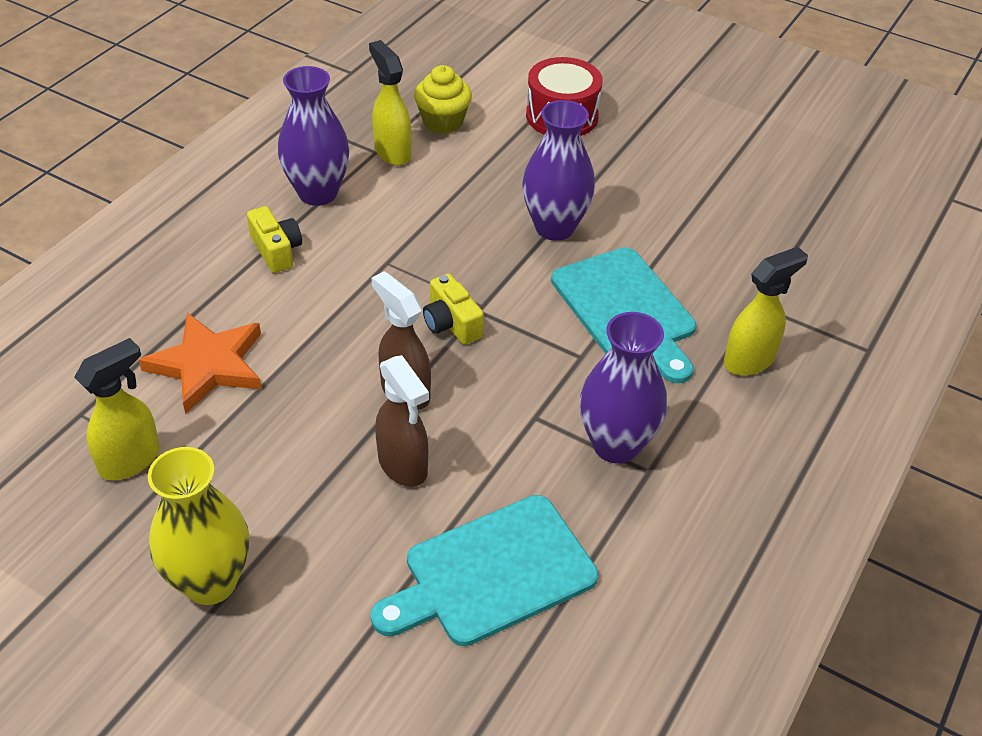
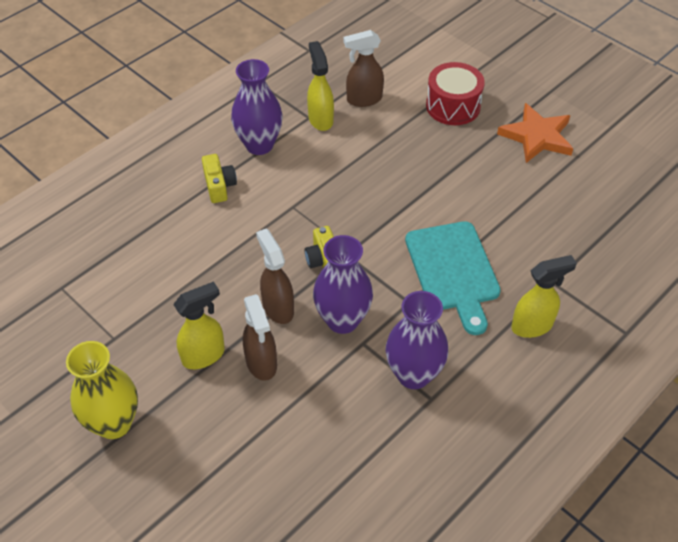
camera: 15 degrees right, 5 degrees up
(131, 460) = (85, 326): yellow spray bottle -> yellow spray bottle (204, 355)
(208, 365) = (151, 265): orange star -> orange star (537, 136)
(443, 122) = (363, 99): yellow cupcake -> brown spray bottle
(492, 573) = (299, 454): turquoise cutting board -> none
(554, 227) = (420, 197): purple vase -> purple vase (342, 320)

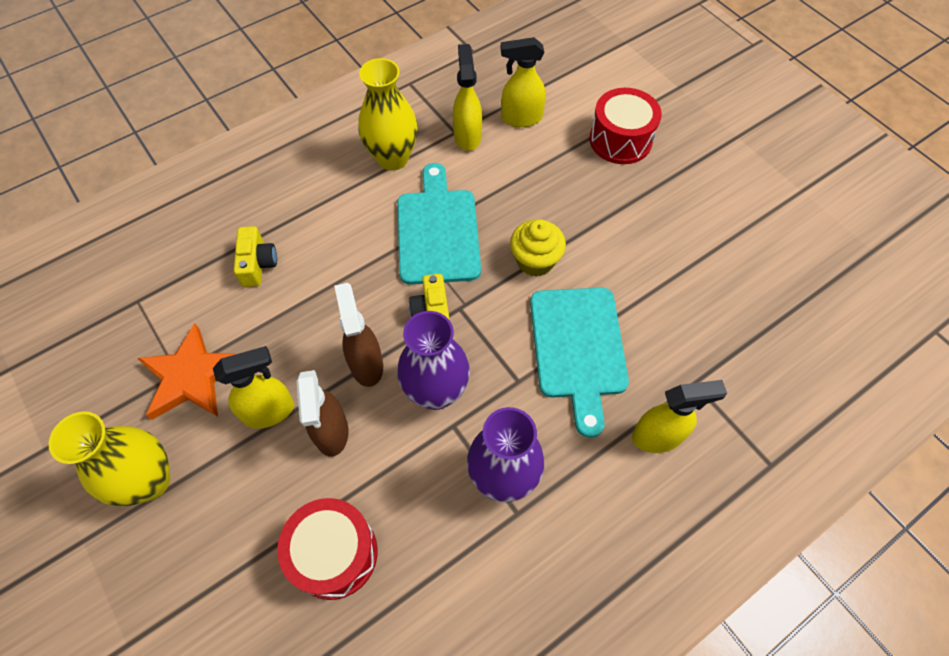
camera: 10 degrees right, 10 degrees up
(219, 186) = (337, 202): yellow camera -> yellow camera (258, 264)
(259, 145) = (392, 158): purple vase -> yellow vase
(287, 451) = (334, 553): none -> red drum
(313, 197) = (437, 231): none -> turquoise cutting board
(363, 99) = (521, 118): brown spray bottle -> yellow spray bottle
(402, 209) = (535, 261): none -> yellow cupcake
(537, 136) = (711, 191): orange star -> orange star (191, 376)

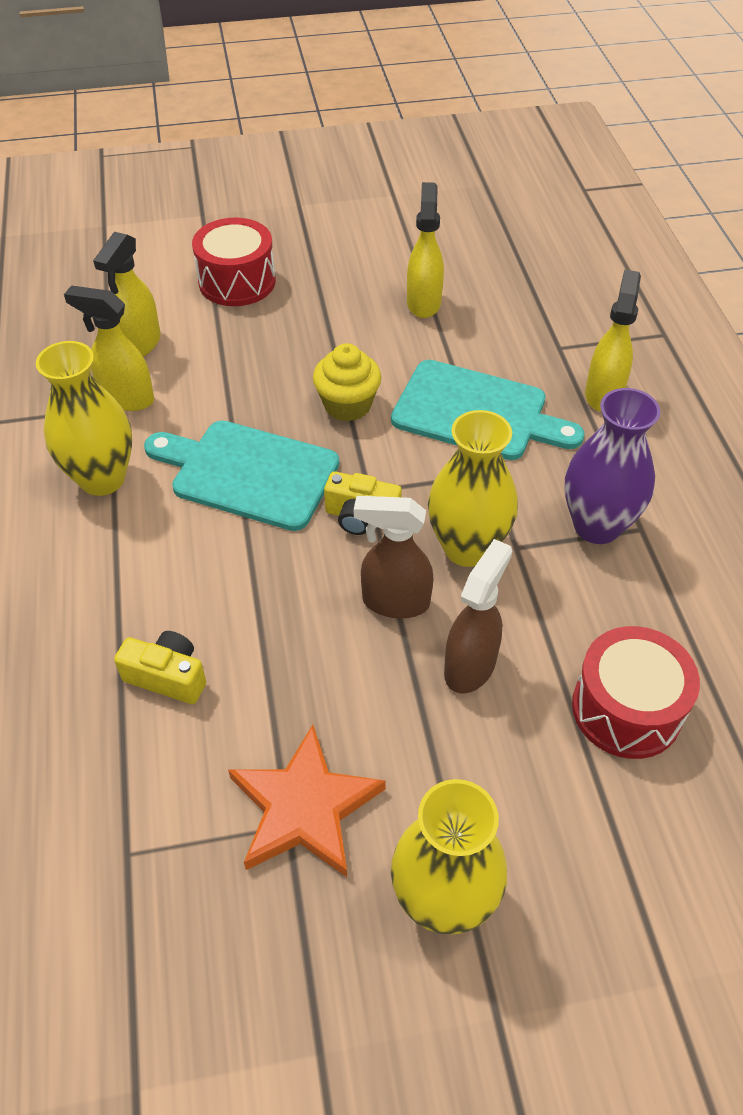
camera: 65 degrees left, 10 degrees down
(270, 411) = (408, 725): yellow spray bottle -> yellow spray bottle (423, 302)
(331, 433) = (470, 666): brown spray bottle -> brown spray bottle turned 75 degrees counterclockwise
(436, 392) = (467, 548): purple vase -> yellow vase

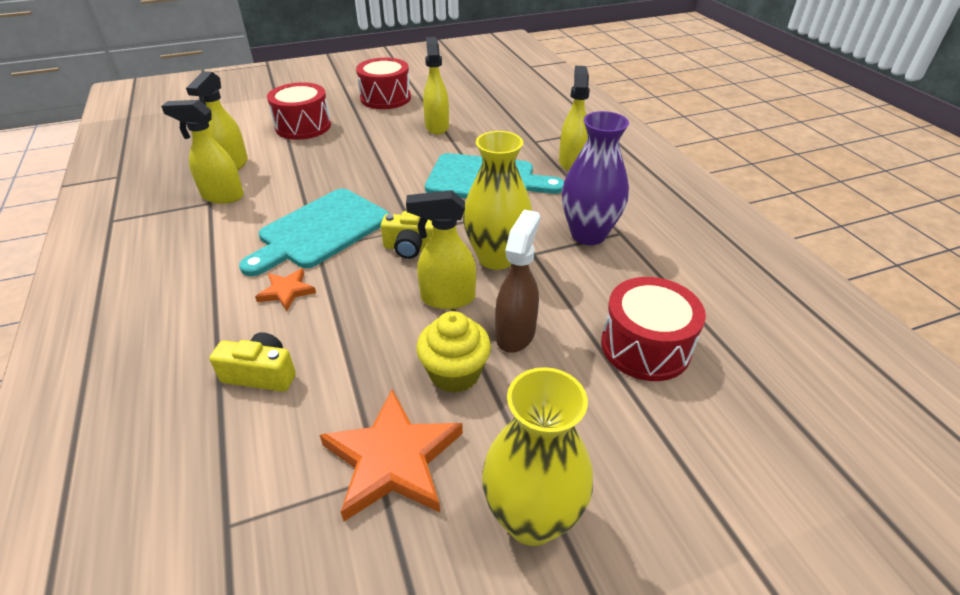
camera: 10 degrees left, 10 degrees down
(102, 479) = (203, 246): yellow vase -> none
(201, 563) = (287, 291): none -> orange star
(248, 473) = (320, 231): turquoise cutting board -> turquoise cutting board turned 60 degrees counterclockwise
(347, 405) = (391, 184): yellow cupcake -> yellow cupcake (455, 373)
(357, 236) = (385, 98): none -> red drum
(394, 602) = (447, 298): brown spray bottle -> yellow spray bottle

